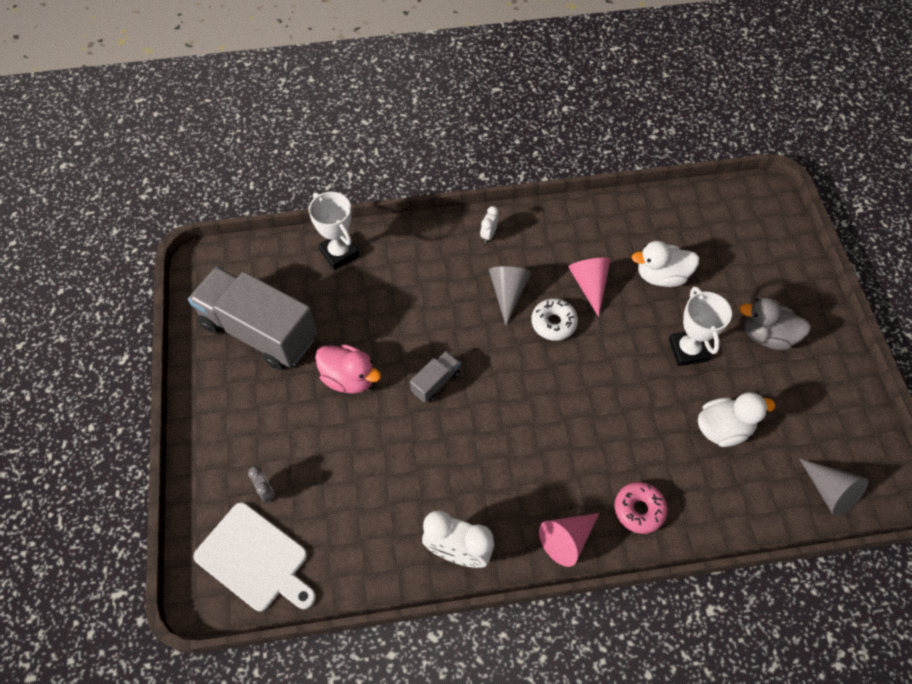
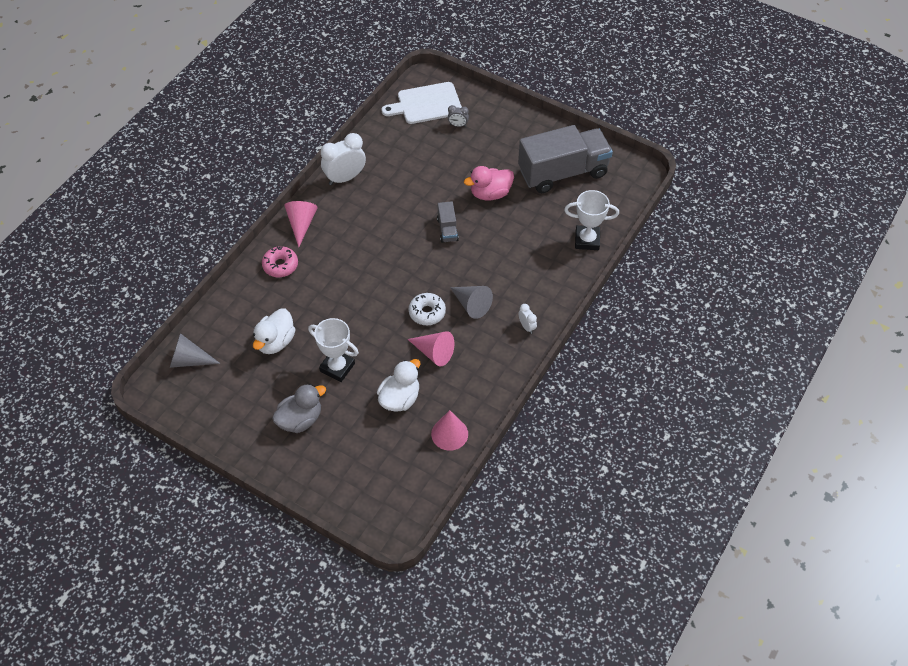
camera: 130 degrees right, 5 degrees down
(651, 217) = (449, 434): none -> pink cone

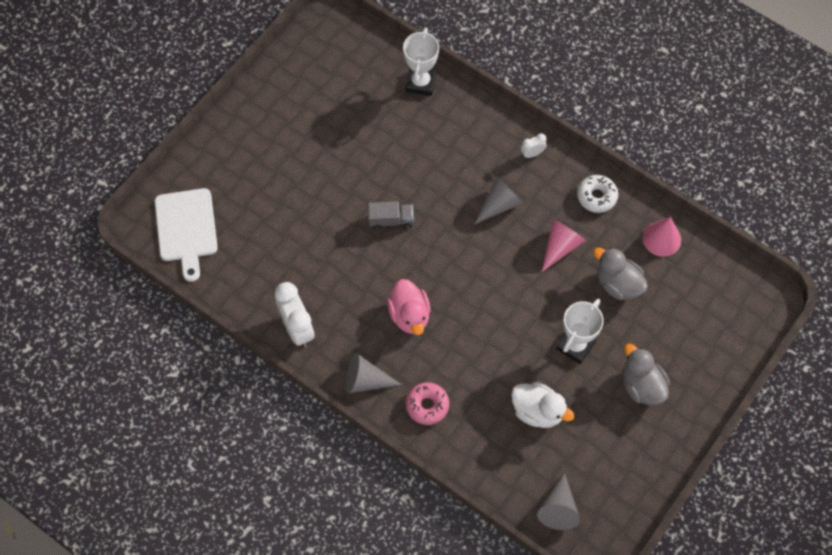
camera: 85 degrees left, 10 degrees up
(301, 224) = (366, 381): pink cone -> grey cone
(400, 398) = (618, 284): white duck -> grey duck
(427, 312) = (507, 249): white donut -> white donut (596, 196)
(458, 125) = (228, 196): grey clock -> none
(490, 193) = (342, 171): pink duck -> pink duck (409, 315)
(563, 172) = (320, 94): grey truck -> none

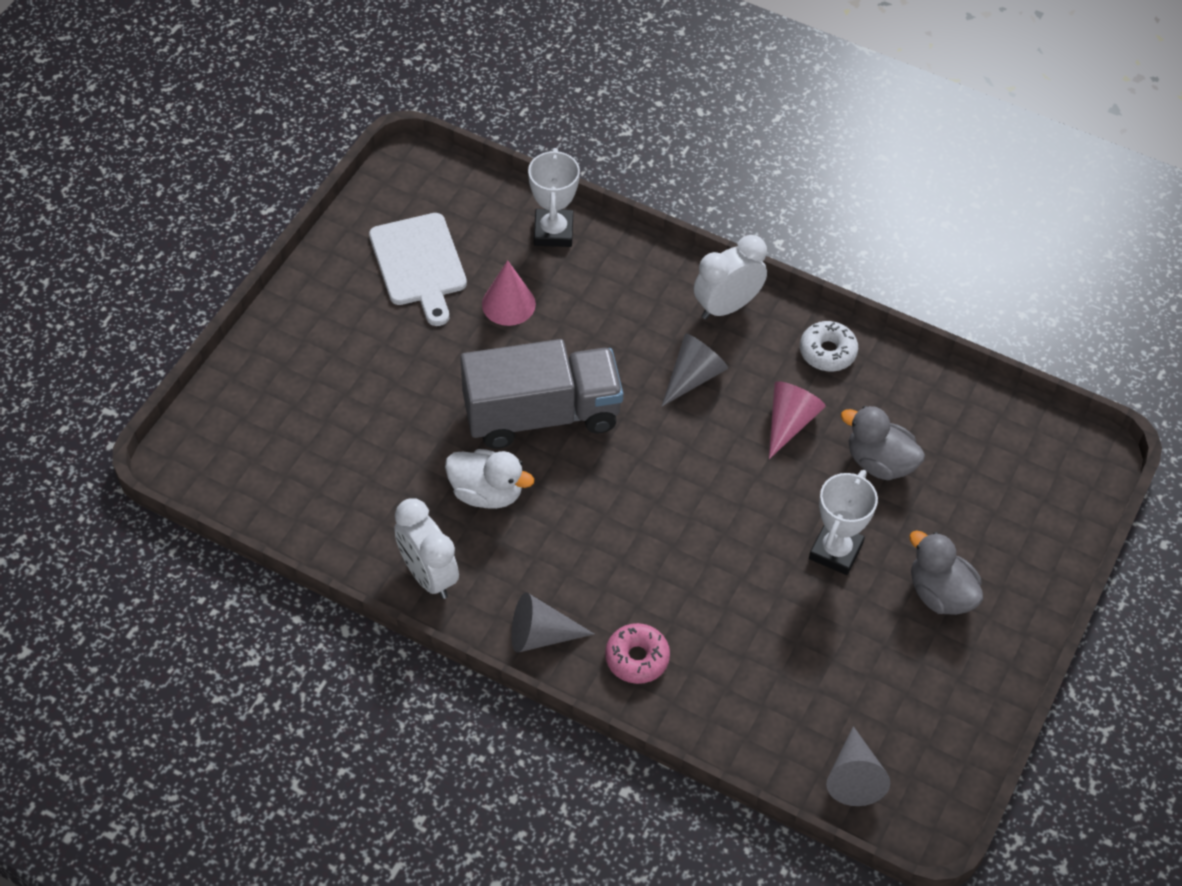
camera: 10 degrees left, 10 degrees down
(186, 229) = (244, 459): white cutting board -> white cutting board (419, 264)
(391, 220) = (541, 414): grey truck -> grey truck, size x2.34
(409, 315) = (590, 538): pink duck -> none
(532, 154) = (726, 306): white clock -> white clock, size x2.05
(537, 411) = (798, 646): white duck -> white duck (487, 493)
(661, 239) = (929, 396): pink cone -> pink cone (508, 304)

